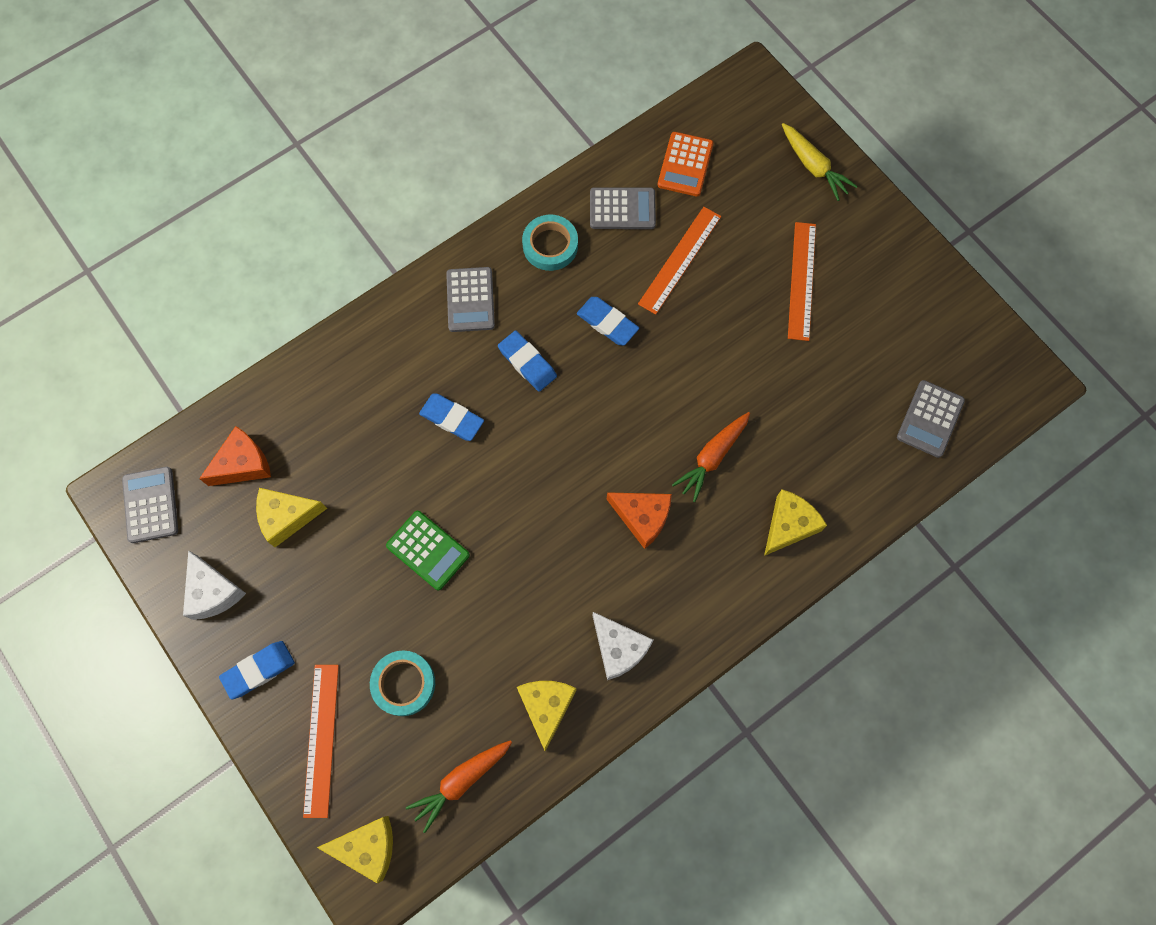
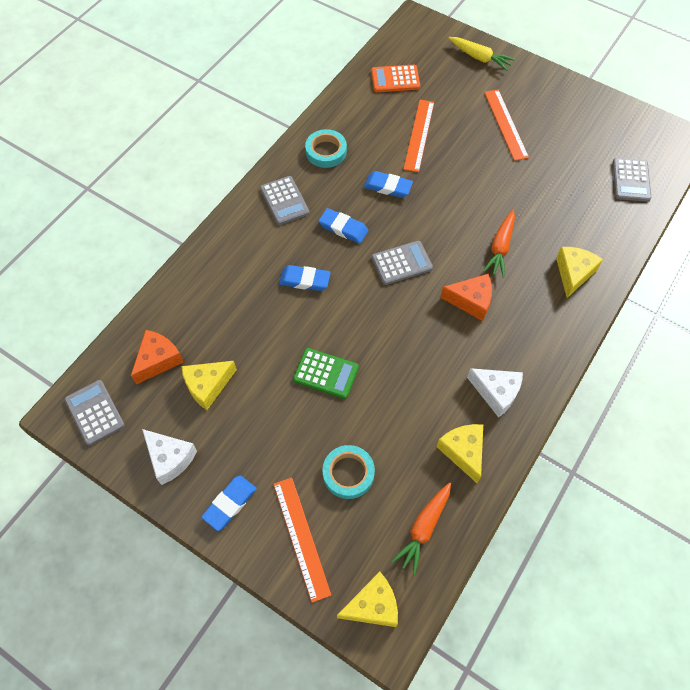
camera: 20 degrees left, 10 degrees down
(622, 209) = (365, 116): grey calculator -> grey calculator (402, 263)
(685, 165) = (395, 79): orange calculator -> orange calculator turned 90 degrees clockwise

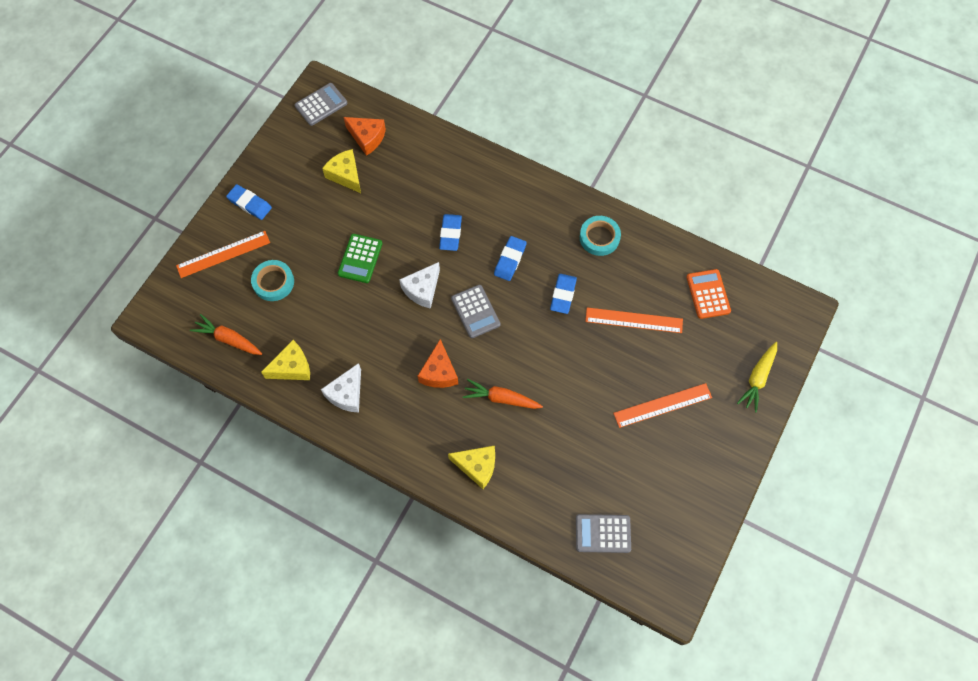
camera: 85 degrees right, 5 degrees up
(170, 459) = (285, 159): white cheese -> white cheese (422, 290)
(284, 201) = (535, 208): grey calculator -> none
(373, 605) = (172, 306): yellow cheese -> none

